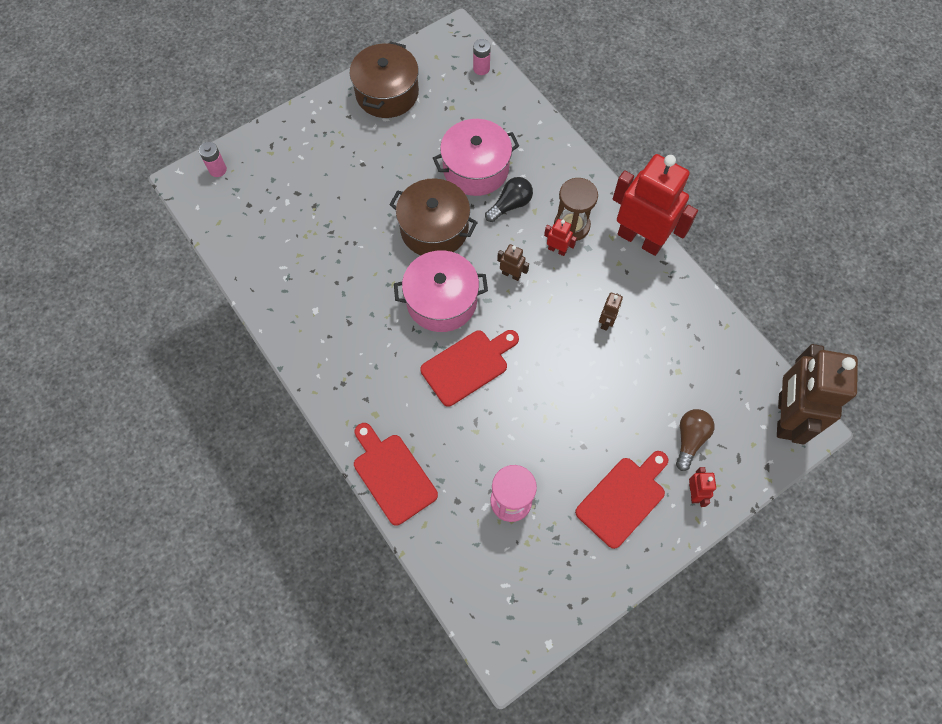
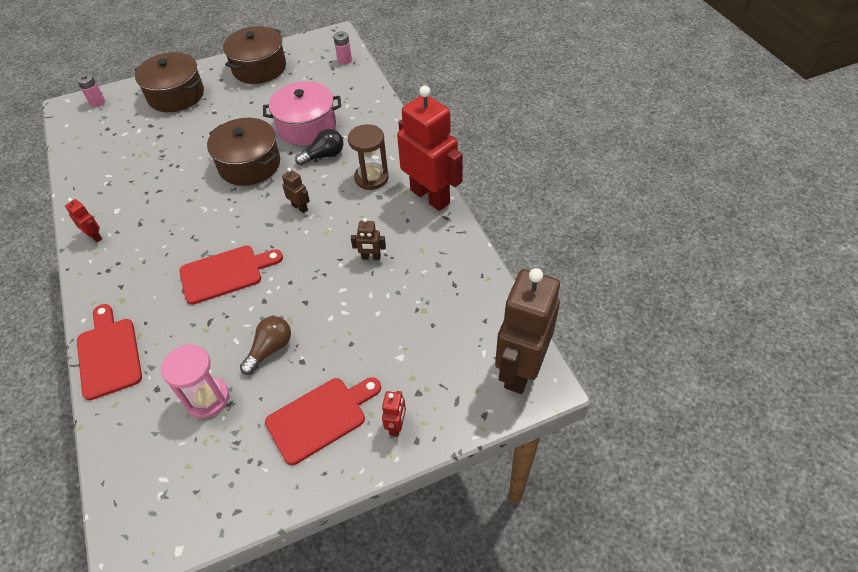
camera: 15 degrees right, 15 degrees down
(307, 146) = (176, 95): none -> brown pot
(441, 301) = (228, 219): pink pot -> none
(557, 250) = (350, 194): red robot -> red robot (95, 236)
(606, 321) = (371, 257): brown robot -> brown robot turned 60 degrees clockwise
(690, 439) = (411, 374): brown light bulb -> brown light bulb (270, 349)

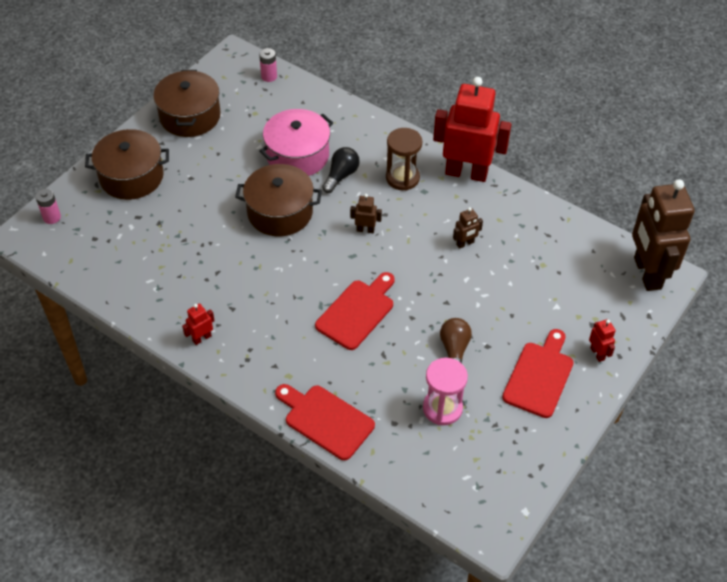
camera: 35 degrees left, 0 degrees up
(95, 236) = (201, 338): red robot -> red robot turned 45 degrees counterclockwise

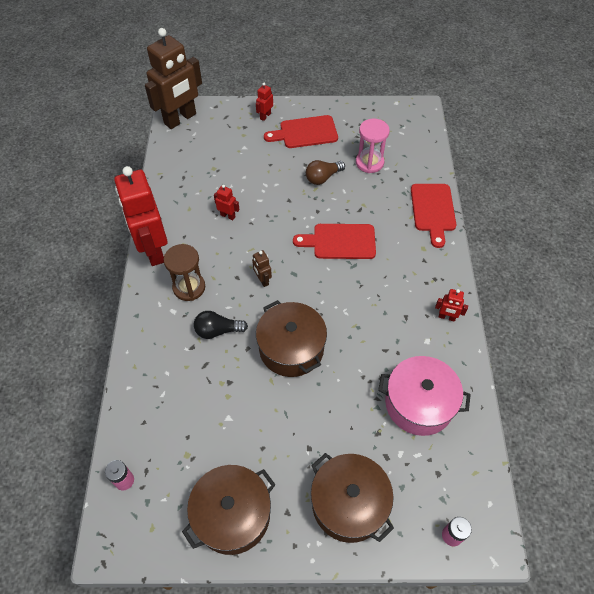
camera: 125 degrees left, 5 degrees up
(297, 155) = (217, 378): pink pot -> pink pot (419, 403)
(465, 243) = (228, 216): brown robot -> red robot

